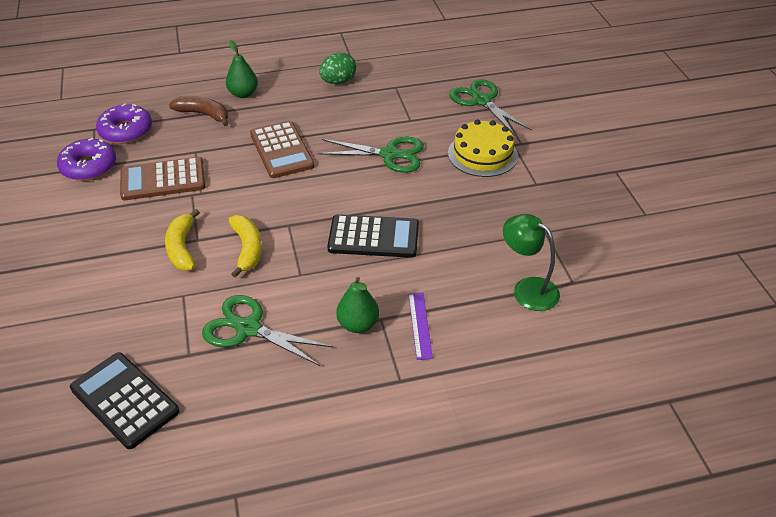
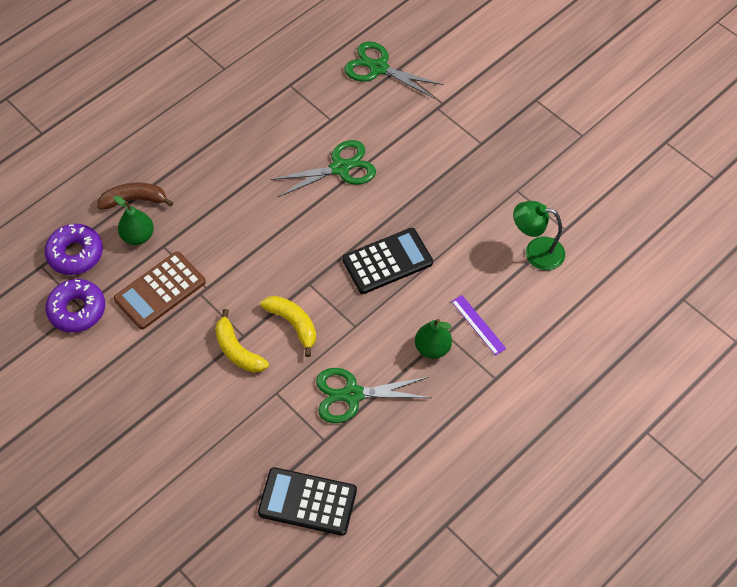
camera: 30 degrees left, 15 degrees up
(243, 94) = (152, 158): green pear -> green pear (138, 236)
(281, 150) = (241, 207): brown calculator -> none
(338, 82) = (231, 102): green egg -> none
(482, 154) = (418, 131): yellow cake -> none

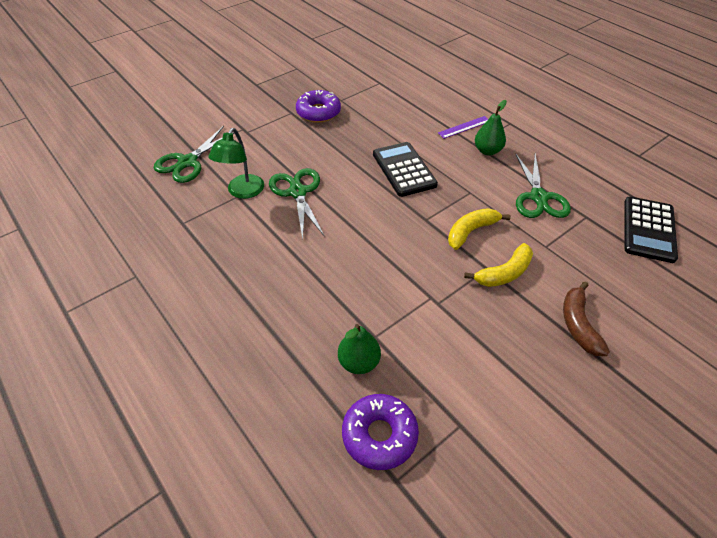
camera: 85 degrees left, 10 degrees down
(77, 310) = (464, 430): purple donut -> purple donut (318, 112)
(134, 200) = (305, 367): brown banana -> brown banana (578, 325)
(160, 291) = (435, 339): brown calculator -> none
(536, 252) = (399, 96): green lamp -> green lamp (242, 192)

